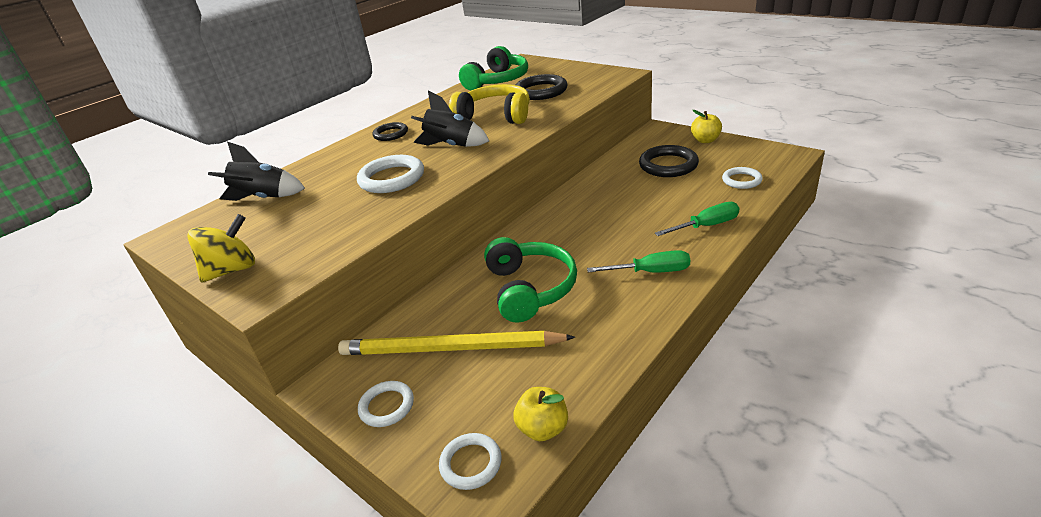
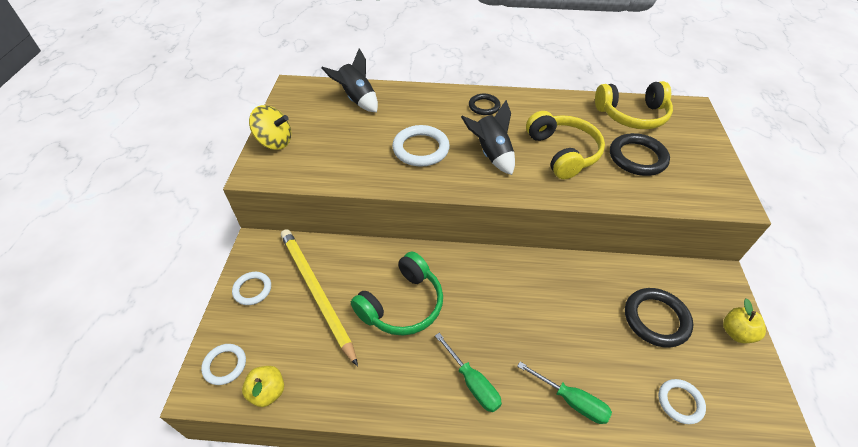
camera: 50 degrees right, 15 degrees up
(498, 81) = (632, 115): green headphones -> yellow headphones

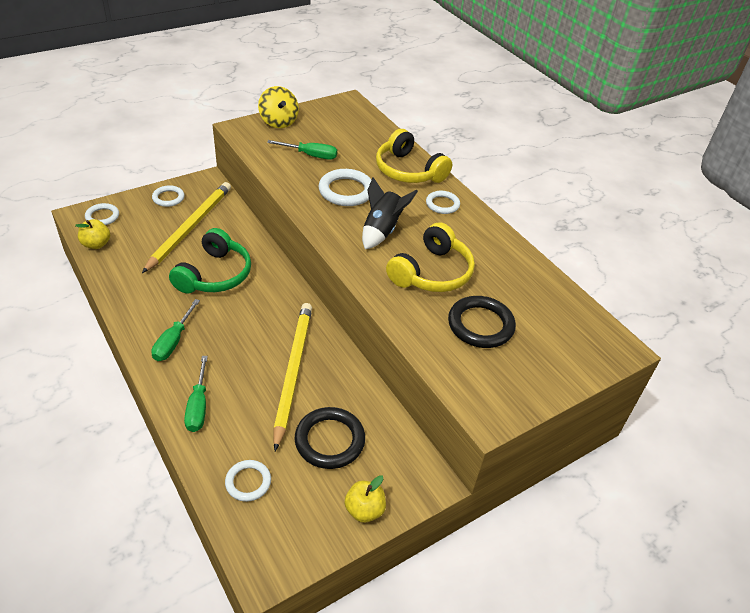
camera: 50 degrees right, 5 degrees down
(349, 146) = (310, 155): none -> green screwdriver
(357, 99) = (369, 136): black rocket -> none
(402, 304) = (215, 275): green headphones -> green headphones turned 75 degrees counterclockwise
(484, 106) = (442, 204): black ring -> white ring
(566, 306) = (293, 372): none -> yellow pencil
(632, 115) = (547, 304): yellow headphones -> yellow headphones (408, 171)

